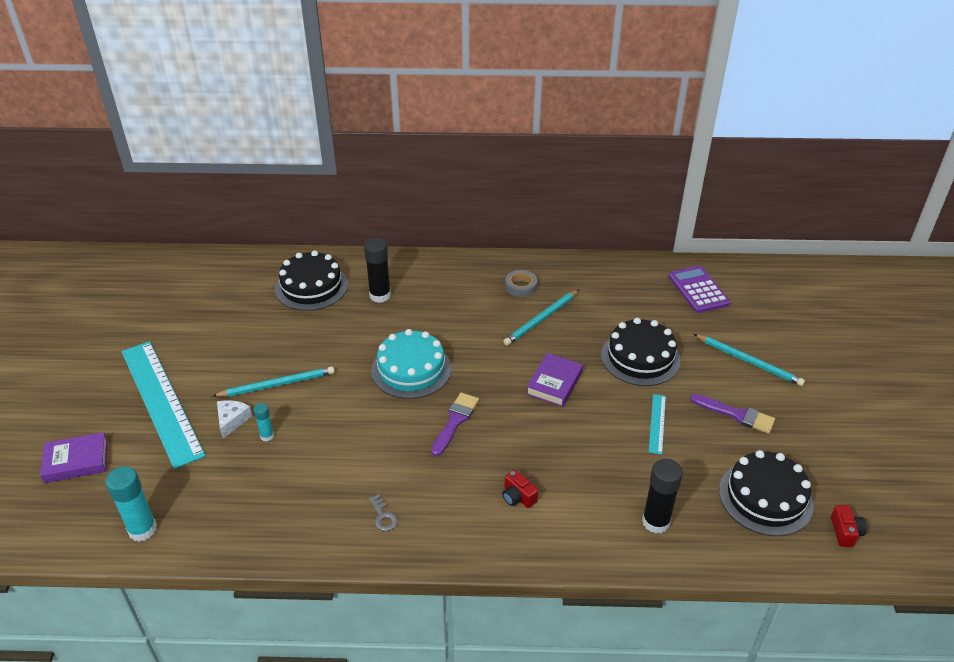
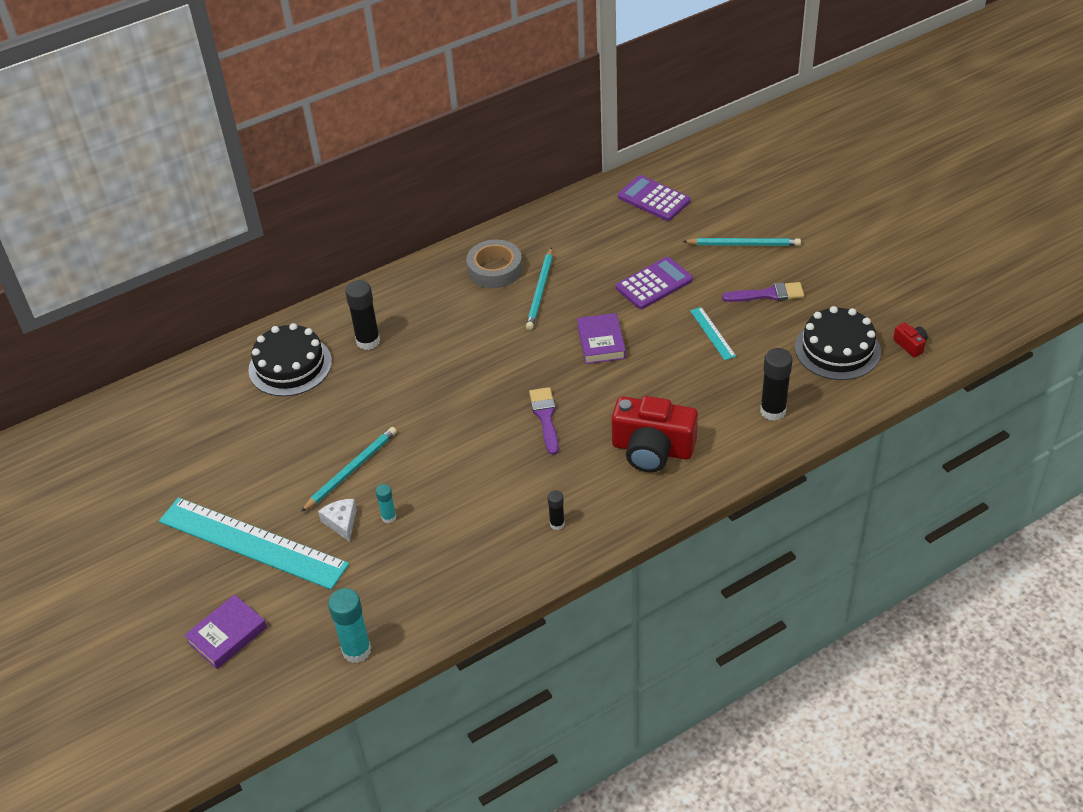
camera: 30 degrees left, 5 degrees up
(383, 516) = (557, 524): grey key -> black glue stick
(411, 369) = (464, 393): turquoise cake -> none
(518, 497) = (652, 449): red camera -> red camera, size x2.35
(521, 286) = (495, 269): grey tape -> grey tape, size x1.59
(640, 357) = (654, 284): black cake -> purple calculator

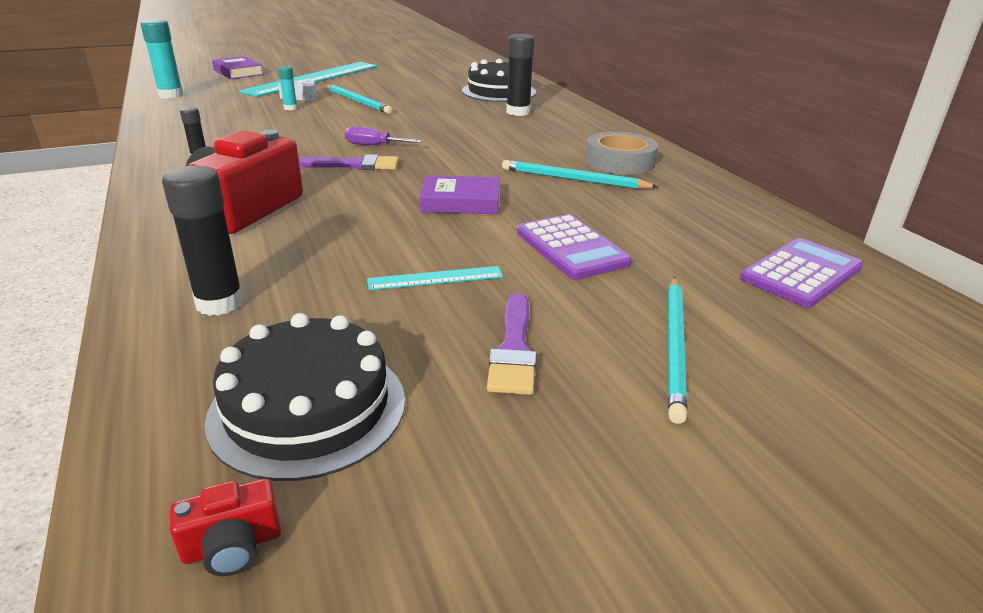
camera: 95 degrees right, 15 degrees down
(494, 418) = (374, 146): none -> purple screwdriver

